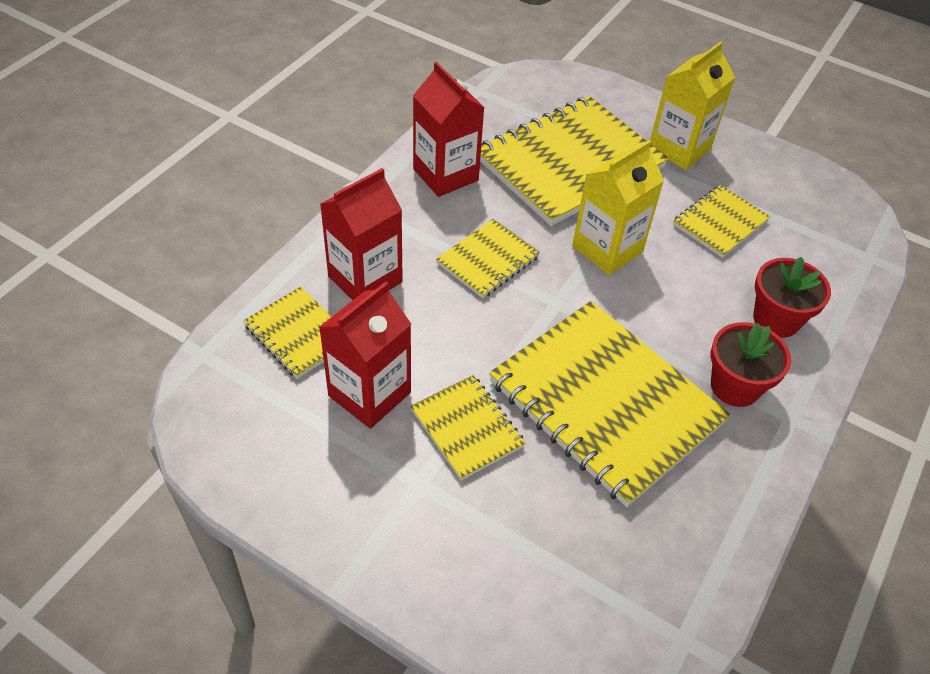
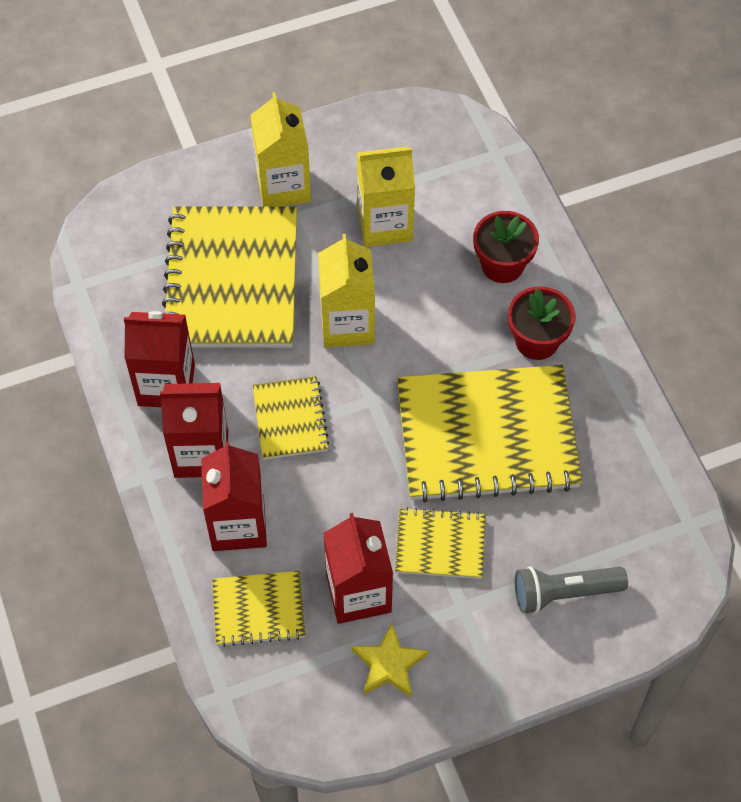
camera: 50 degrees left, 10 degrees up
(317, 456) = (389, 664): none -> yellow star
(407, 224) = (201, 453): none -> red carton
(505, 562) = (564, 593): none -> grey flashlight
(719, 223) = (384, 224): yellow notebook -> yellow carton

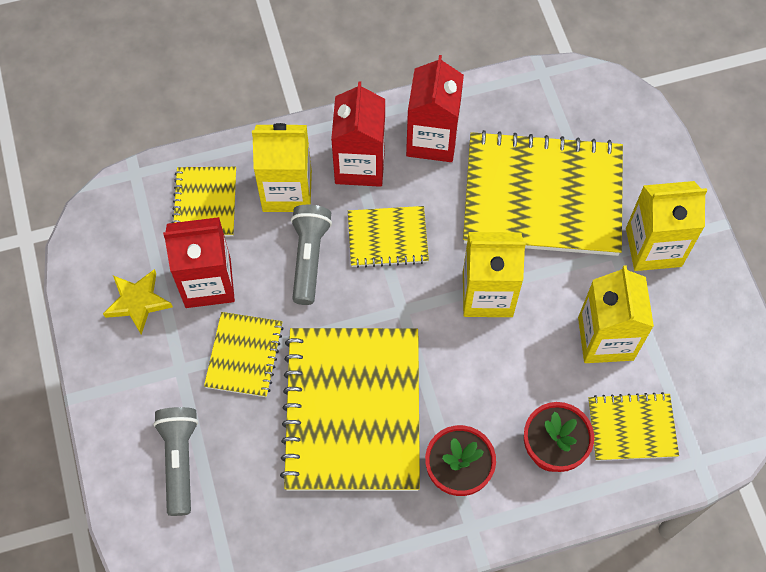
camera: 95 degrees right, 5 degrees up
(238, 524) = (287, 191): red carton -> yellow carton
(319, 493) = (309, 258): none -> grey flashlight
(472, 203) = (632, 428): none -> yellow notebook

